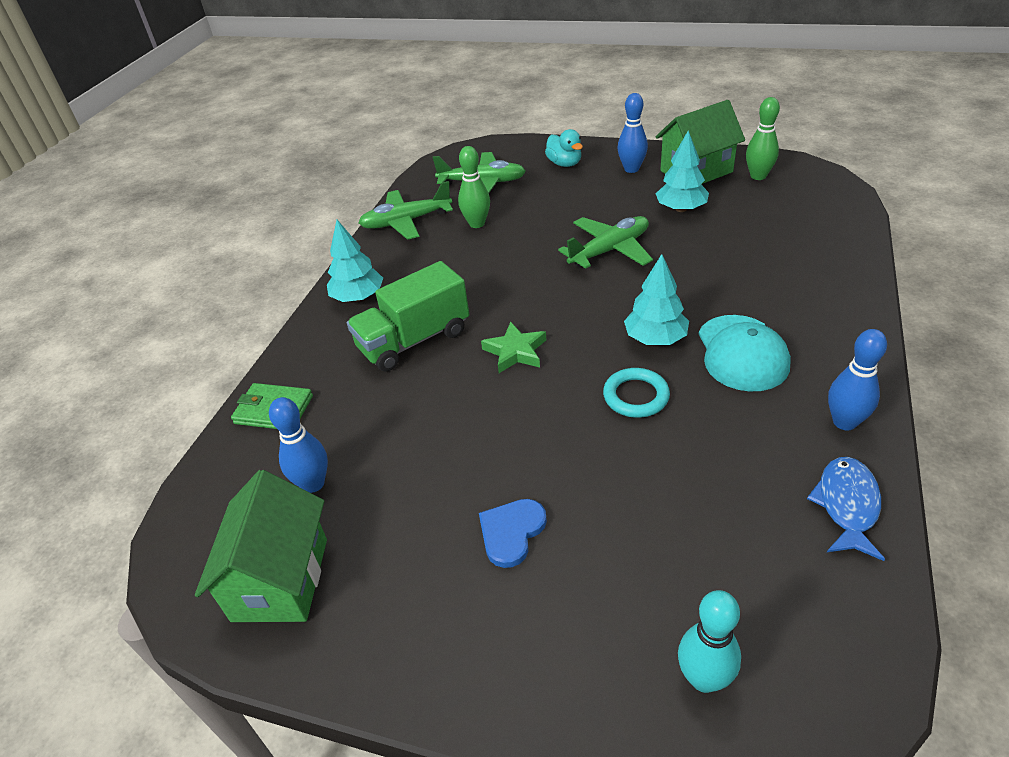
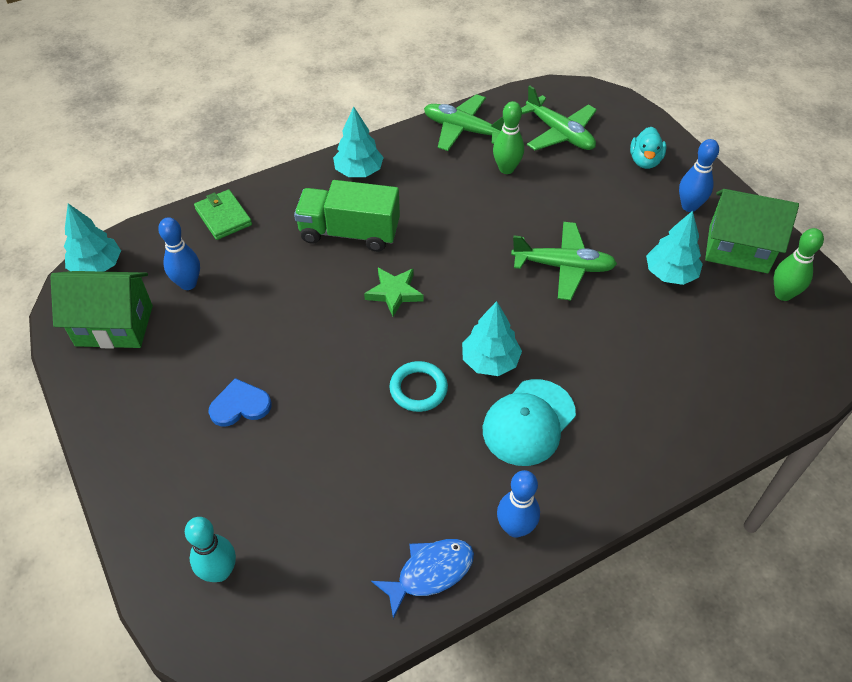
camera: 40 degrees right, 10 degrees up
(184, 547) = (97, 266): none -> turquoise tree
(280, 579) = (114, 325): green house -> green house turned 45 degrees clockwise

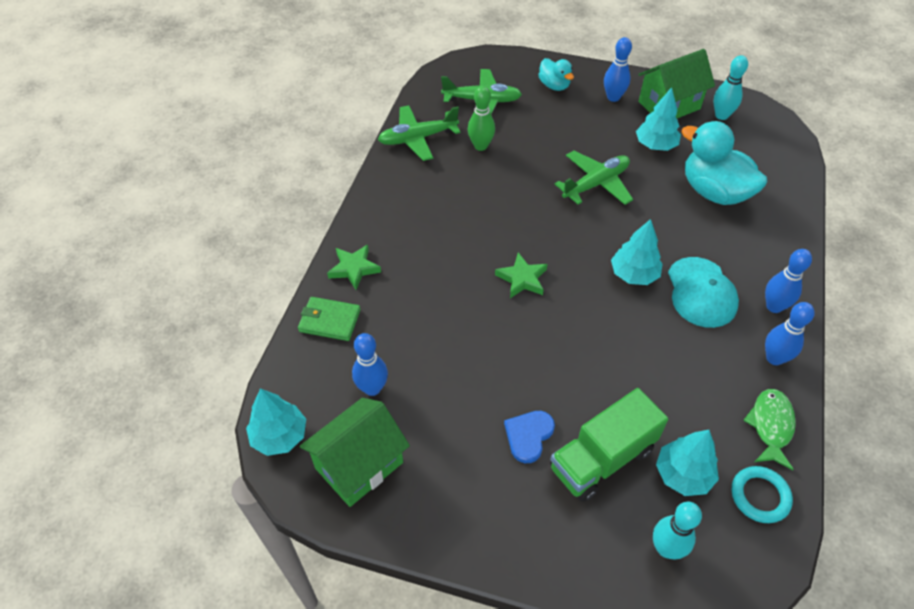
camera: 45 degrees left, 0 degrees up
(286, 193) = (354, 268): none -> green star
(349, 233) = (437, 262): green truck -> green truck (602, 458)
(359, 171) = (385, 216): turquoise tree -> turquoise tree (683, 474)
(418, 389) = (618, 326): turquoise ring -> turquoise ring (760, 496)
(430, 573) = (770, 426): blue fish -> green fish
(580, 489) = (774, 306): none -> blue bowling pin
(669, 353) = (714, 192): none -> turquoise duck
(783, 294) = (721, 115): green bowling pin -> turquoise bowling pin

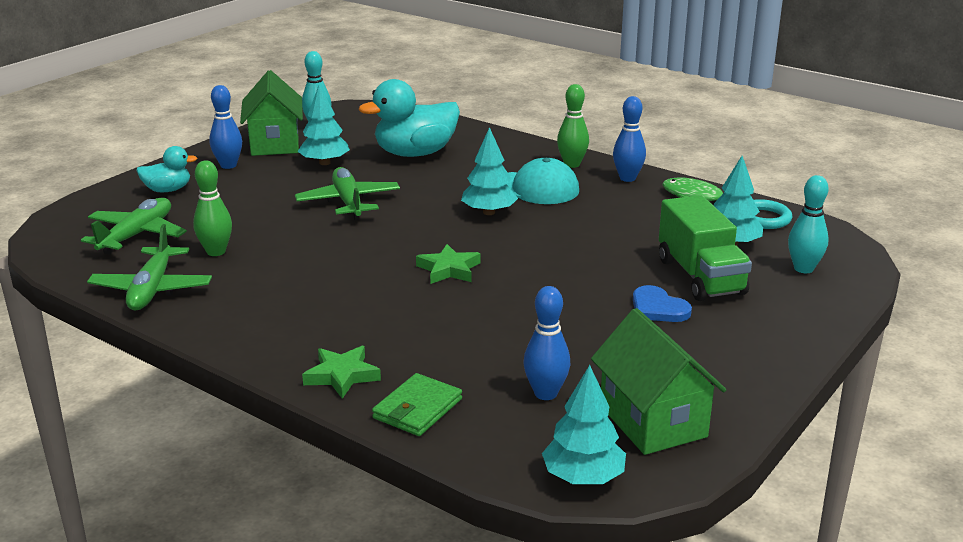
camera: 70 degrees left, 25 degrees down
(774, 306) = (572, 164): blue bowling pin -> green bowling pin

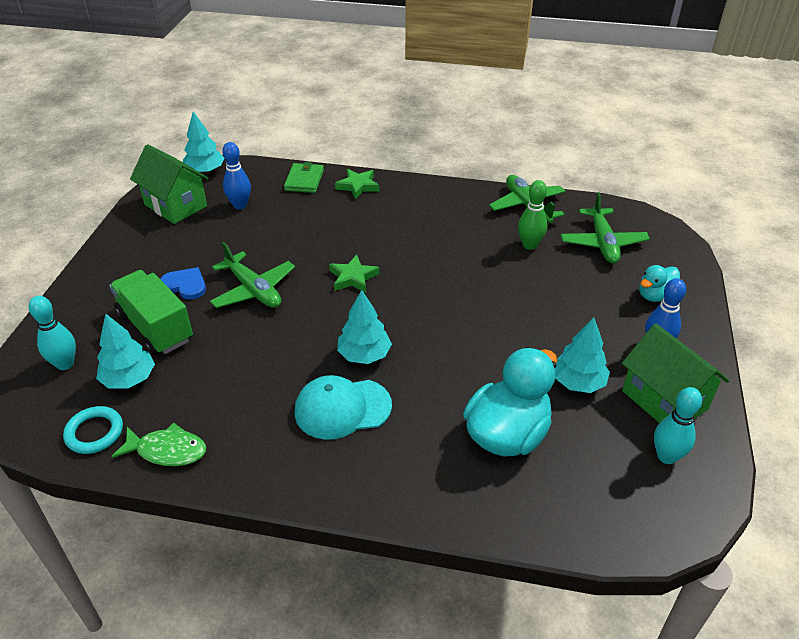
camera: 155 degrees right, 15 degrees up
(348, 202) = (494, 328): green plane -> green plane (254, 290)
(572, 164) = (324, 474): green bowling pin -> none
(627, 178) = (251, 465): blue bowling pin -> none

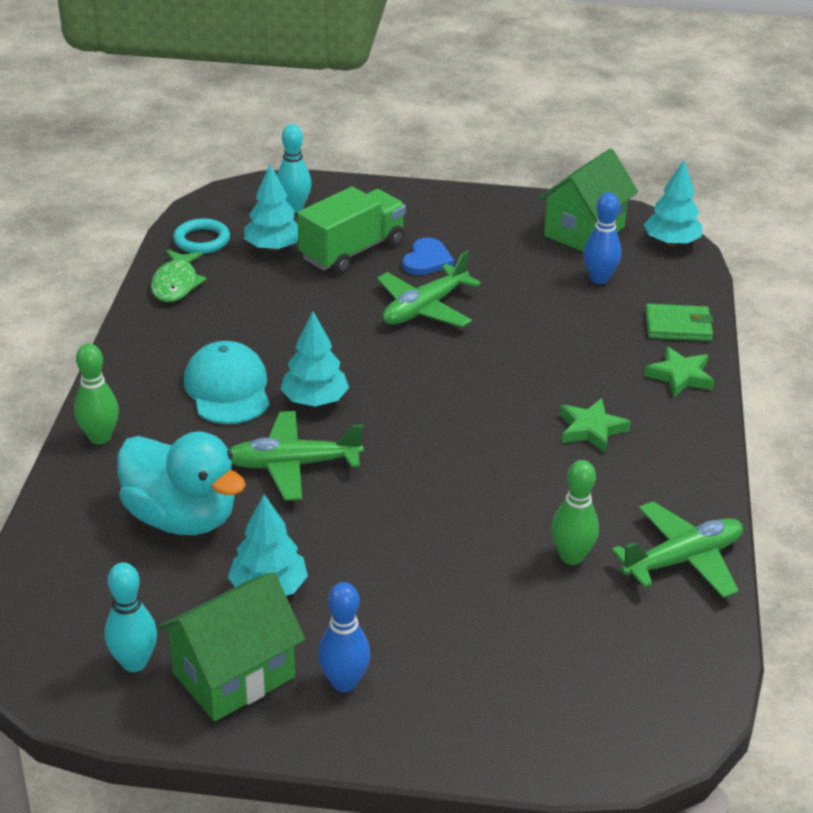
camera: 85 degrees right, 5 degrees down
(353, 277) = (461, 383): green star -> green star (591, 429)
(403, 497) = (100, 437): none -> green bowling pin
(602, 243) = (597, 647): green plane -> green plane (293, 465)
(655, 296) = (465, 698): turquoise duck -> none

